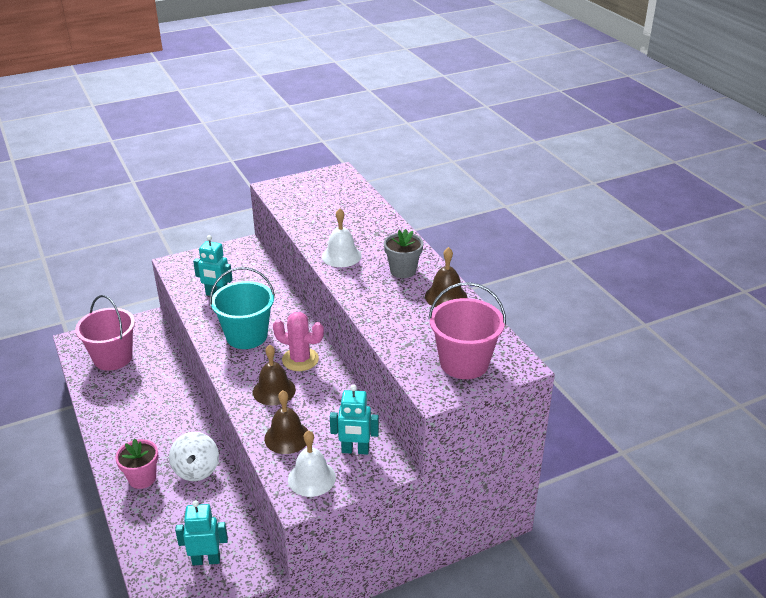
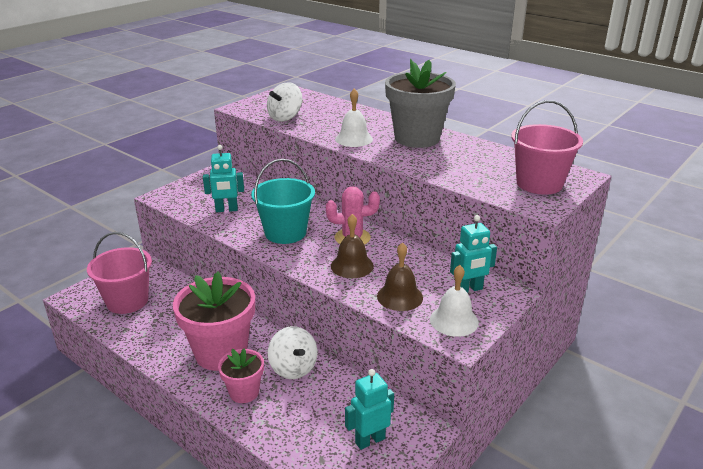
camera: 25 degrees left, 5 degrees down
(150, 434) = (221, 353): none -> pink flower pot
(303, 211) = (285, 117): none -> white spinning top
(403, 270) = (417, 138): grey flower pot -> grey flower pot, size x1.88
(446, 296) = (471, 147): brown bell -> none

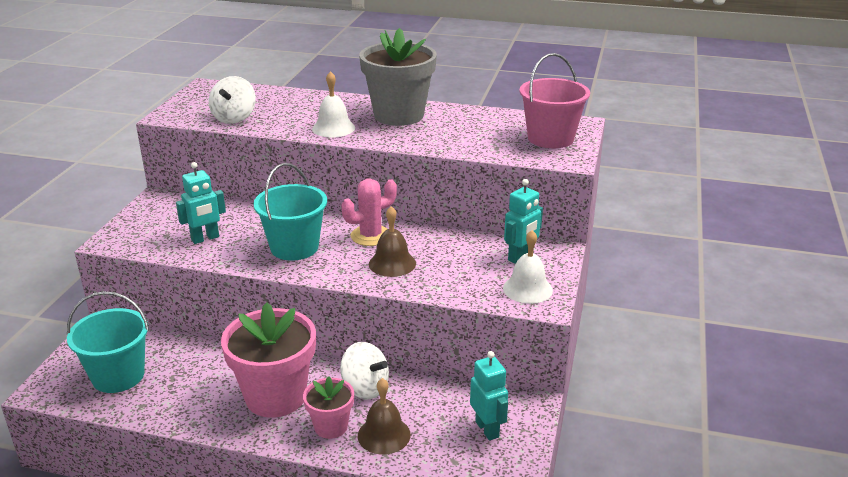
camera: 25 degrees left, 0 degrees up
(127, 301) = (118, 376): pink bucket -> turquoise bucket
(370, 440) = (487, 429): turquoise robot -> turquoise robot turned 120 degrees clockwise
(400, 296) = (462, 280): brown bell -> brown bell (384, 435)

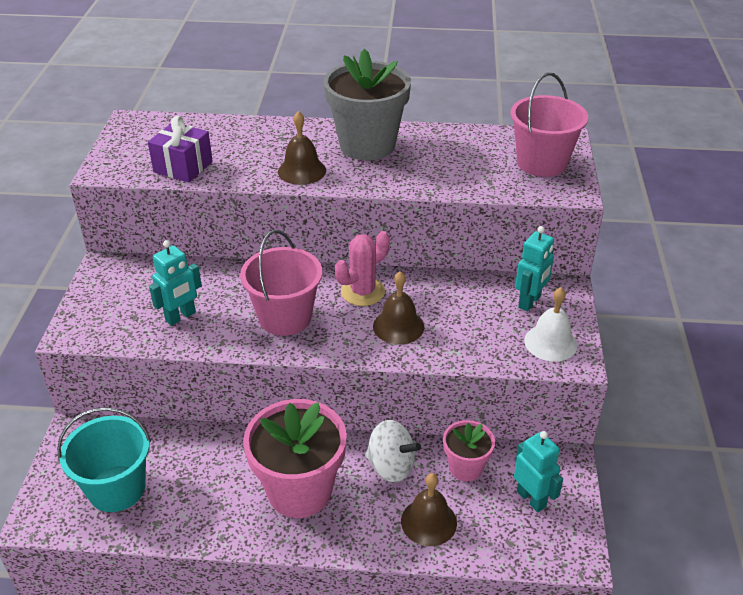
camera: 10 degrees left, 10 degrees up
(234, 118) = (183, 167): white spinning top -> purple gift
(294, 247) = (285, 317): turquoise bucket -> pink bucket
(331, 427) = (370, 520): pink flower pot -> pink flower pot (465, 467)
(333, 128) = (302, 171): white bell -> brown bell

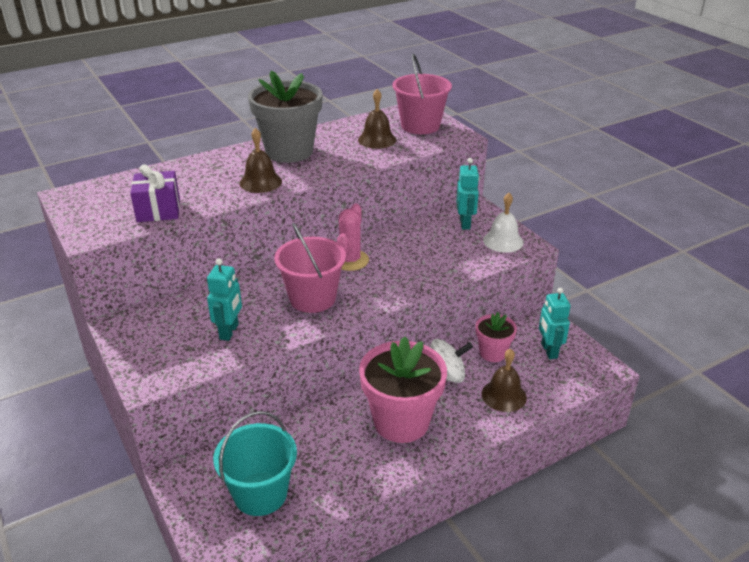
camera: 35 degrees left, 5 degrees down
(398, 326) = (399, 271): brown bell -> brown bell (377, 139)
(531, 499) = (548, 351): turquoise robot -> turquoise robot turned 120 degrees counterclockwise

